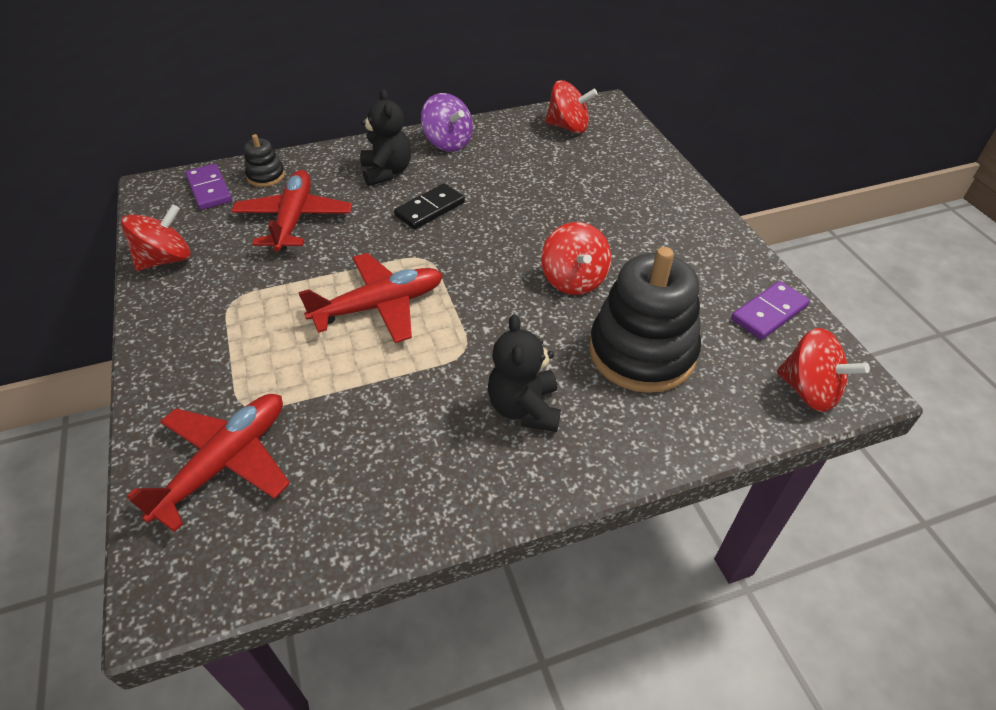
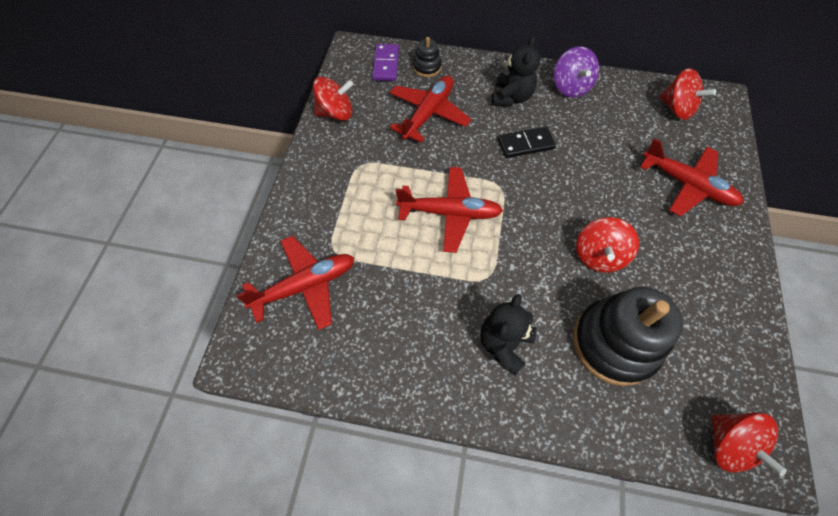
camera: 30 degrees right, 15 degrees up
(621, 186) = (687, 185): none -> red plane
(769, 313) = (740, 361): purple domino -> none

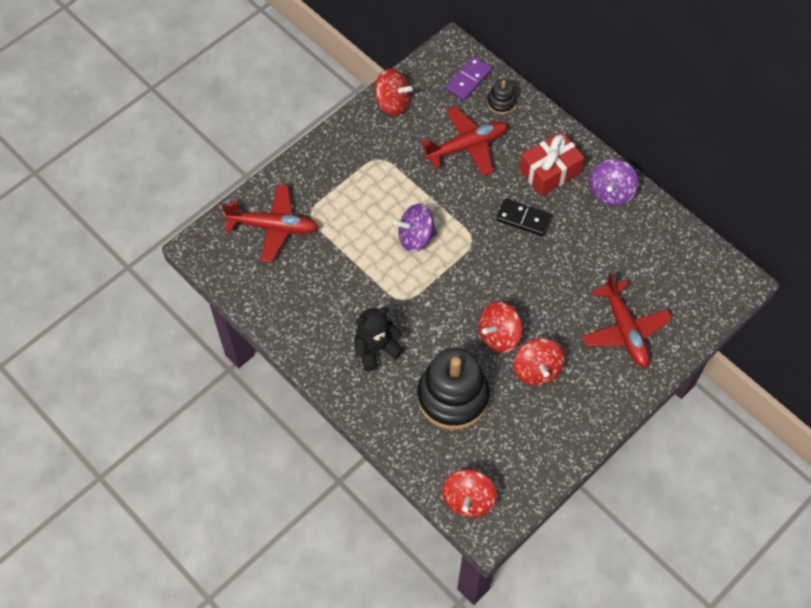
camera: 35 degrees right, 0 degrees up
(450, 213) = (415, 237): red plane -> purple spinning top
(511, 97) = (549, 172): black teddy bear -> red gift
(676, 108) = (686, 265): red spinning top -> red spinning top (537, 370)

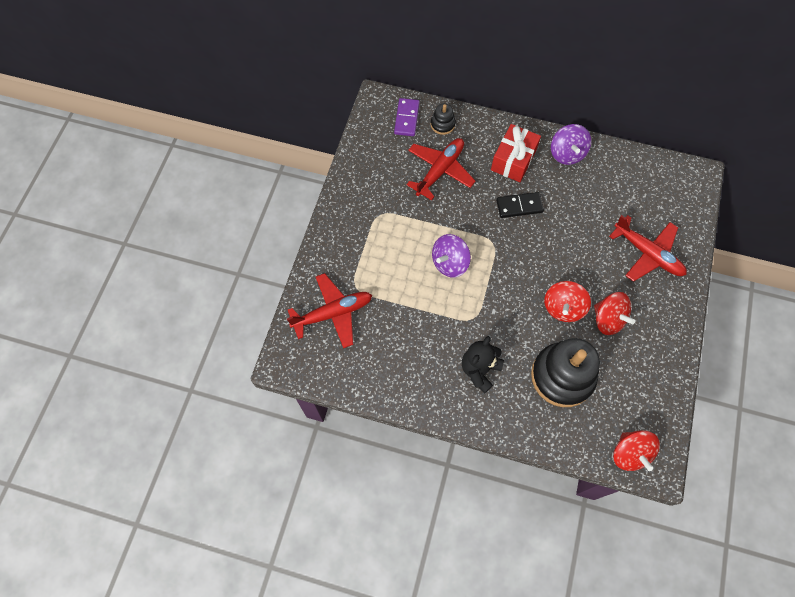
camera: 30 degrees left, 5 degrees up
(392, 103) = (361, 164): red spinning top -> none

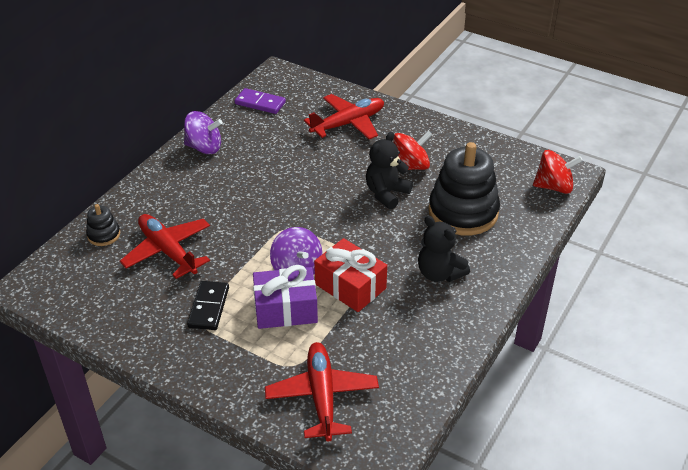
camera: 75 degrees left, 25 degrees down
(406, 118) = (73, 265): purple domino -> purple domino (260, 103)
(406, 267) = (286, 309): none -> purple gift
(513, 160) = (189, 188): red gift -> red gift (350, 286)
(519, 206) = (250, 197): black domino -> black domino (209, 307)
(563, 308) = (386, 193): red spinning top -> black teddy bear

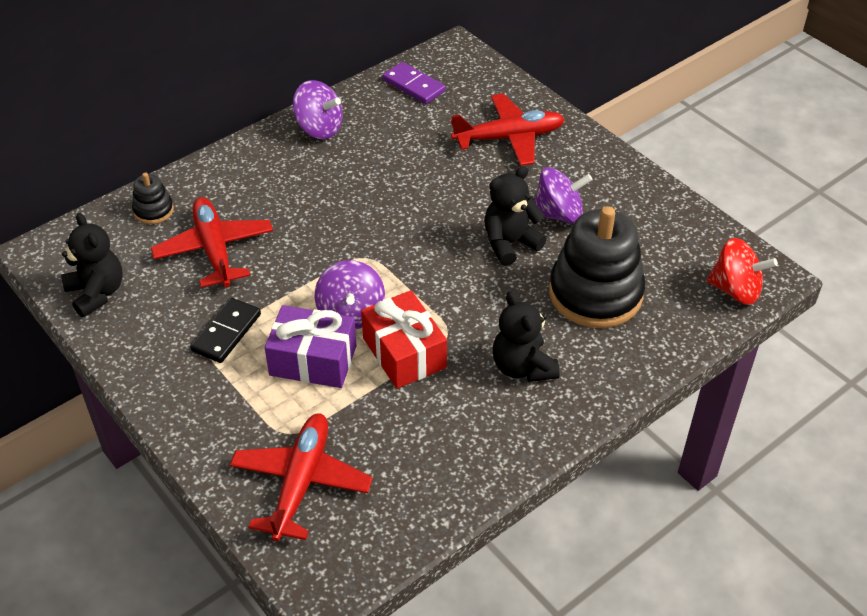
camera: 20 degrees right, 5 degrees up
(89, 306) = (97, 293): none -> black teddy bear
(410, 166) = (559, 214): red spinning top -> purple spinning top

